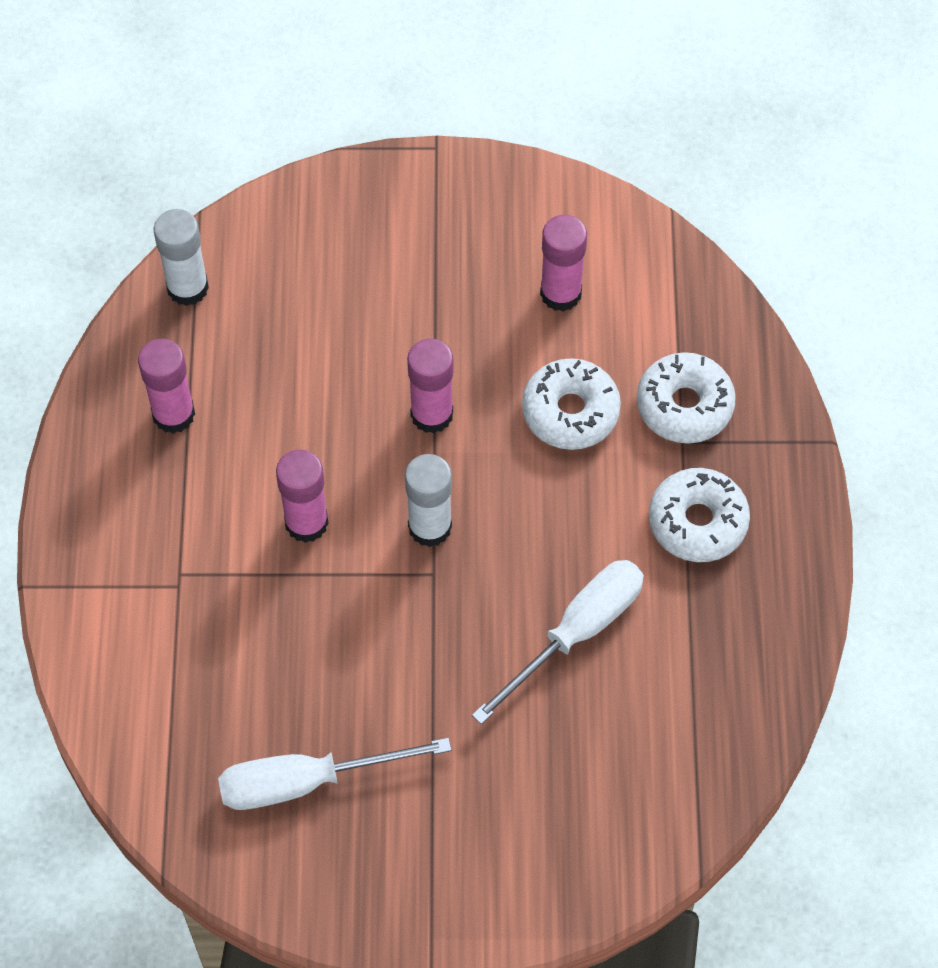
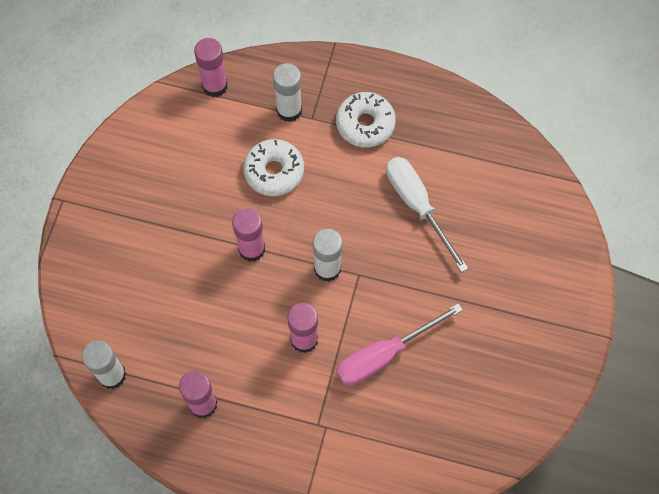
camera: 75 degrees left, 5 degrees up
(306, 781) = (474, 378): white screwdriver -> none
(311, 640) = (384, 355): none -> pink screwdriver
(560, 293) = (192, 156): pink glue stick -> pink glue stick (215, 86)
(684, 405) = (289, 110): white donut -> white glue stick

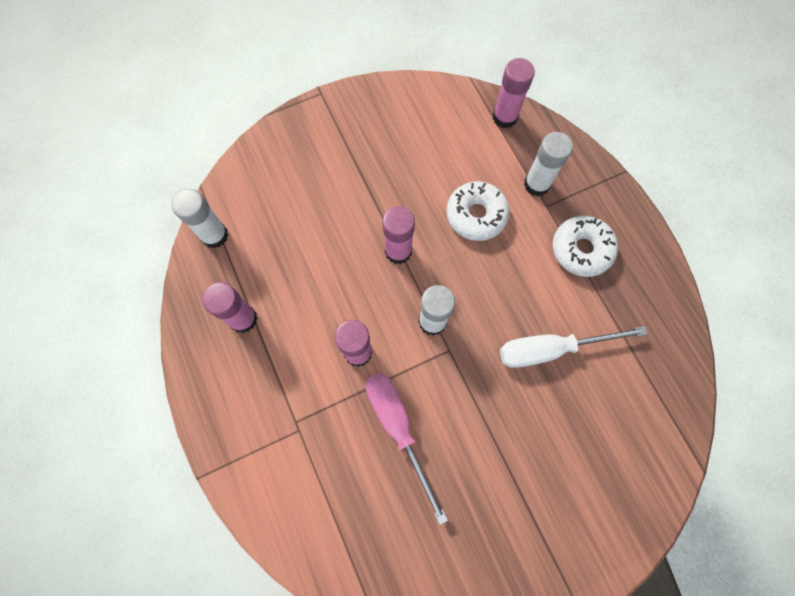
camera: 50 degrees right, 5 degrees up
(384, 355) = (398, 428): pink screwdriver -> pink screwdriver turned 45 degrees clockwise
(417, 206) = (551, 349): white screwdriver -> white screwdriver turned 120 degrees counterclockwise

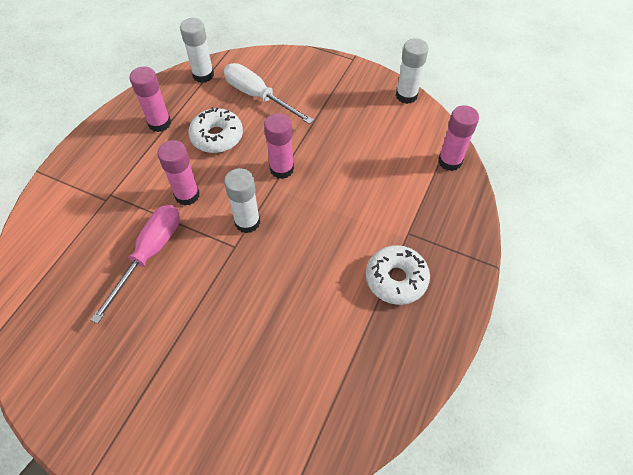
camera: 50 degrees right, 15 degrees down
(476, 215) = (354, 194): white donut -> white donut (217, 136)
(536, 184) = (418, 215): white glue stick -> white glue stick (406, 95)
(551, 349) = (294, 312): white screwdriver -> white screwdriver (258, 96)

